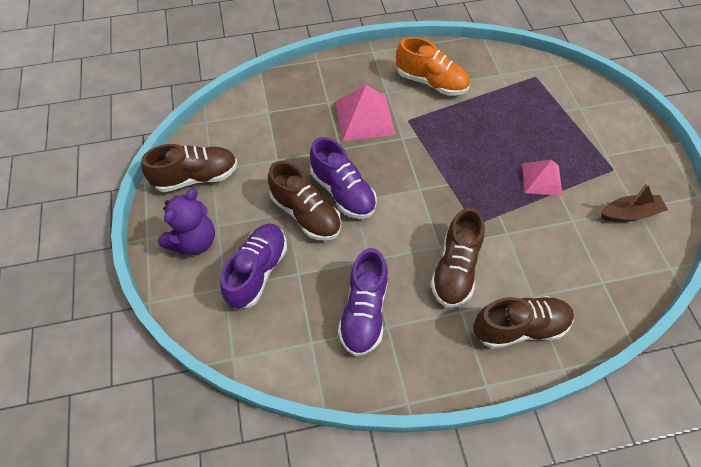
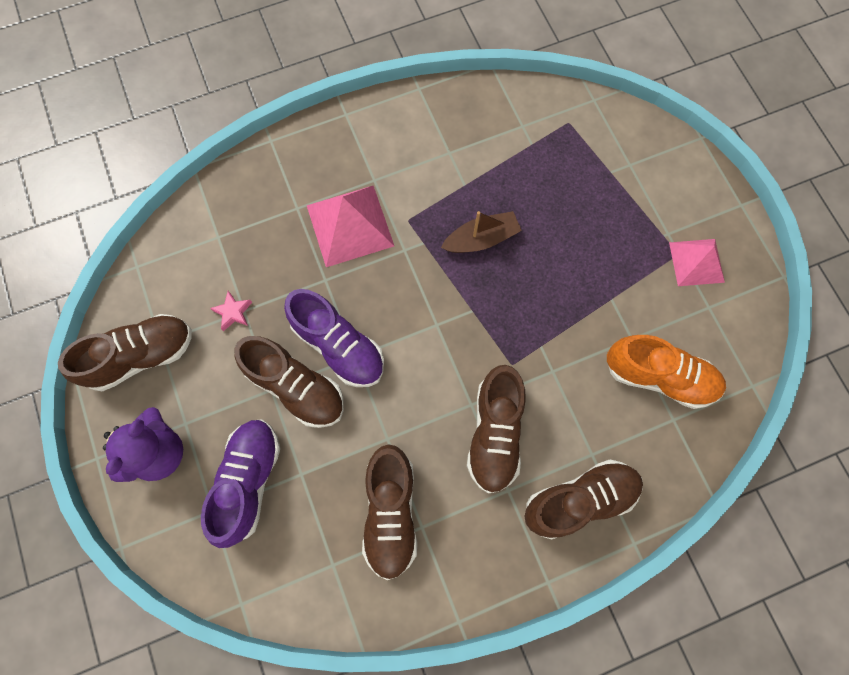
camera: 10 degrees left, 15 degrees up
(269, 159) = (233, 312): none -> pink star
(364, 312) = (390, 512): purple shoe -> brown shoe
(431, 82) = (431, 154): orange shoe -> orange shoe (659, 376)
(542, 179) = (589, 283): pink pyramid -> pink pyramid (696, 262)
(629, 214) = (701, 317): brown boat -> brown boat (481, 239)

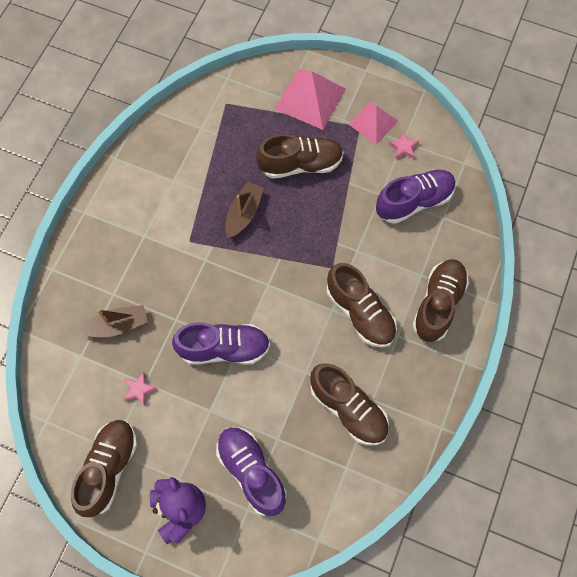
camera: 45 degrees left, 5 degrees down
(272, 239) = (117, 325): none -> brown boat
(296, 387) = (223, 395): brown shoe -> brown shoe (300, 164)
(350, 225) = (157, 275): pink pyramid -> pink pyramid (310, 98)
(659, 376) = (414, 202): orange shoe -> purple shoe
(702, 314) = (403, 148): none -> pink star

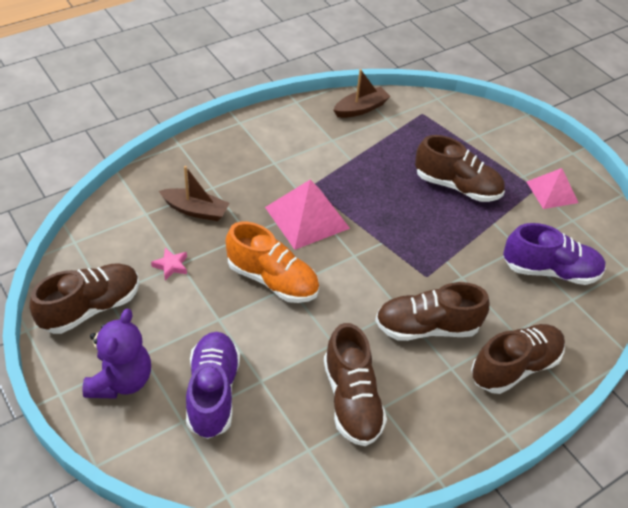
camera: 30 degrees right, 20 degrees down
(224, 349) = (272, 280): purple shoe -> orange shoe
(244, 214) = (375, 193): brown boat -> brown boat (361, 109)
(310, 98) = (503, 146): pink pyramid -> pink pyramid (307, 217)
(360, 313) = (426, 327): brown shoe -> brown shoe turned 90 degrees clockwise
(403, 148) = (569, 225): pink star -> none

